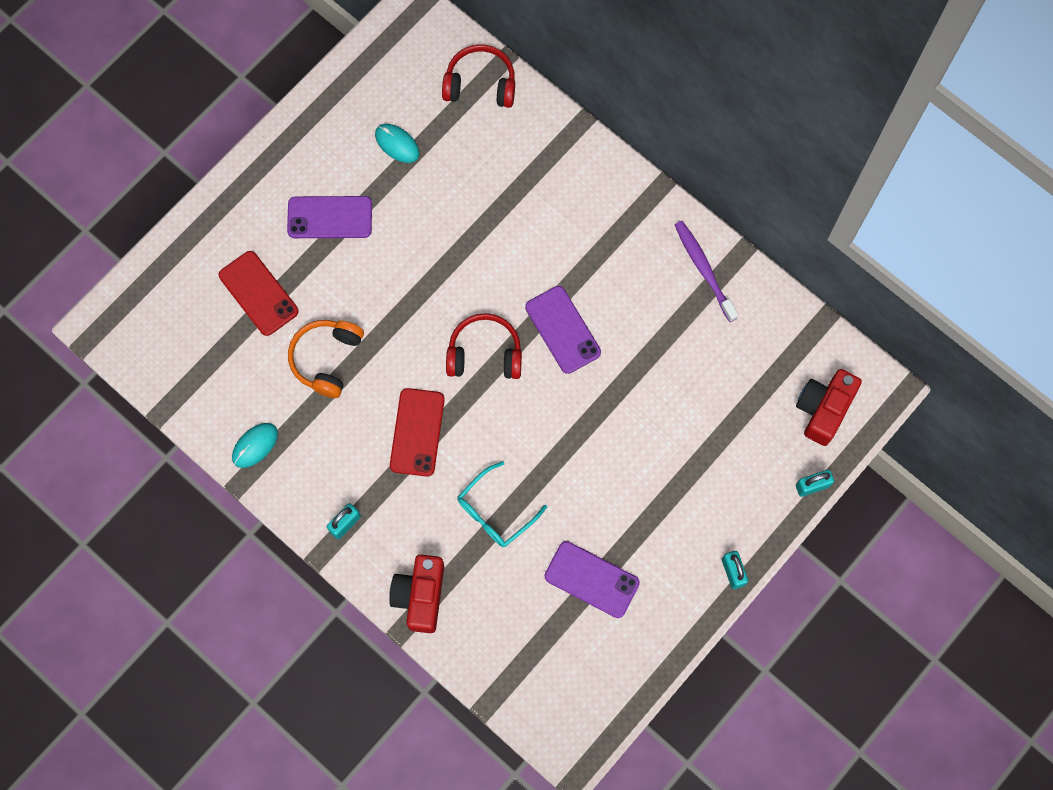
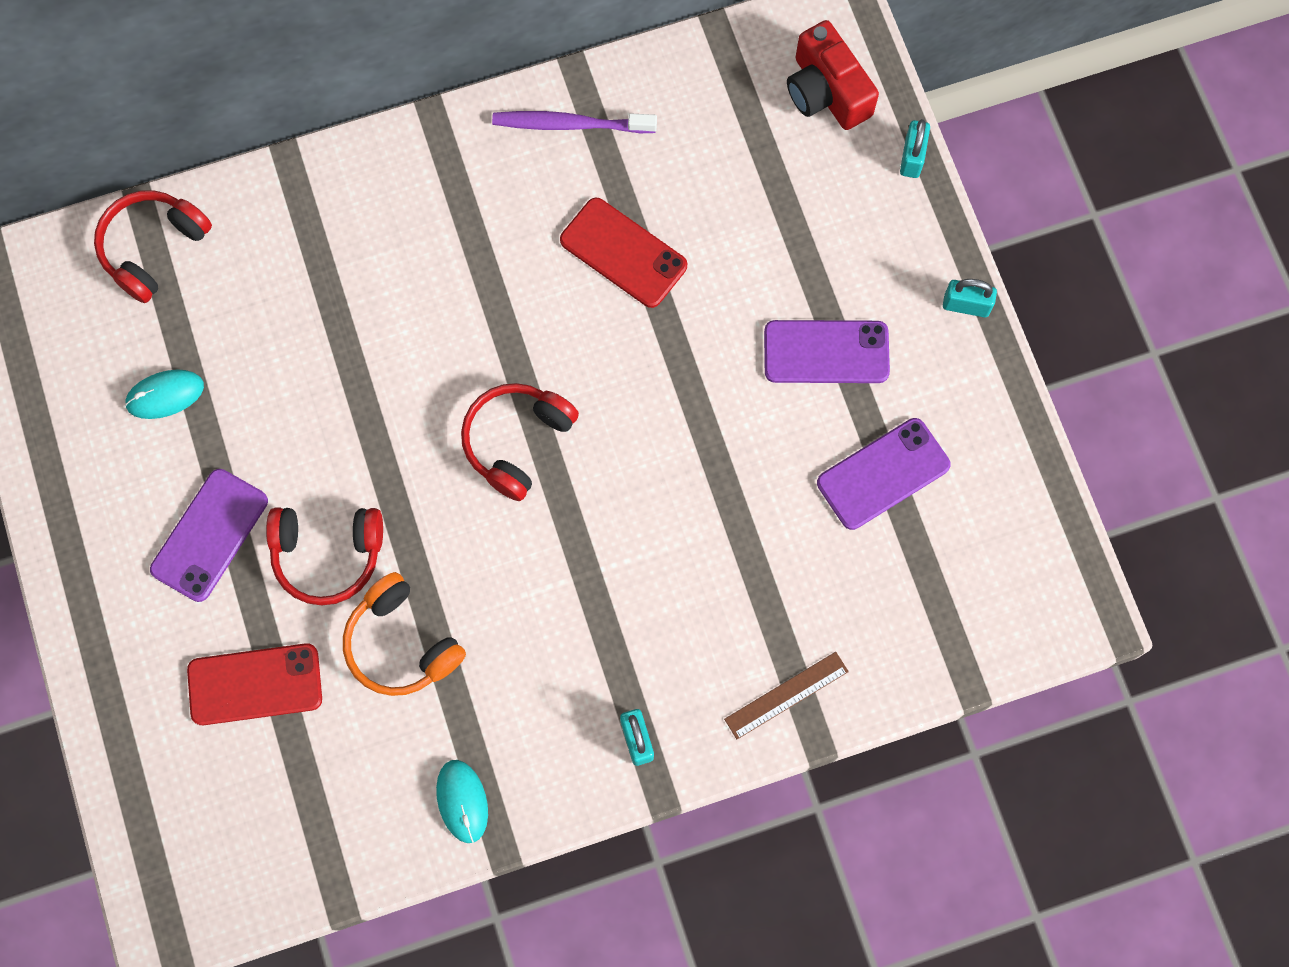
camera: 60 degrees left, 0 degrees up
(355, 288) = (327, 555): none -> red headphones
(417, 432) = (570, 582): red phone -> red phone (623, 253)
(420, 596) = (786, 695): red camera -> brown ruler
(494, 512) = (731, 544): turquoise glasses -> none
(563, 330) = (544, 330): purple phone -> purple phone (826, 352)

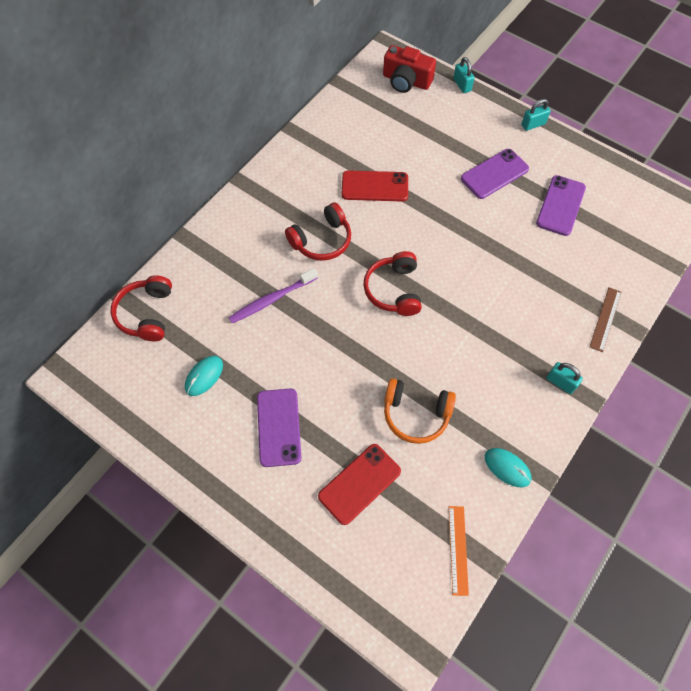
camera: 35 degrees left, 10 degrees down
(312, 857) = (458, 549): none -> orange ruler
(327, 555) = (346, 397): red headphones -> red headphones (322, 240)
(571, 124) = (308, 151): purple toothbrush -> purple toothbrush (272, 299)

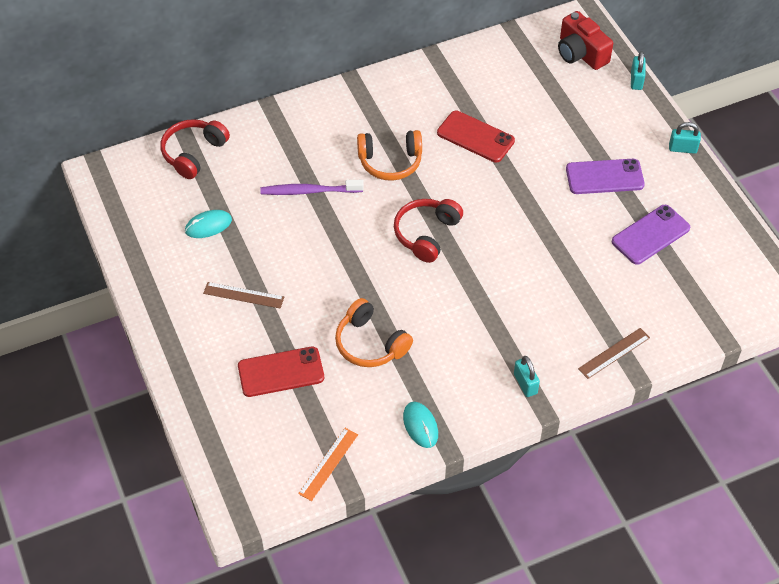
camera: 30 degrees right, 10 degrees down
(279, 427) = (243, 295): purple phone -> brown ruler
(322, 240) = (390, 162): red headphones -> orange headphones

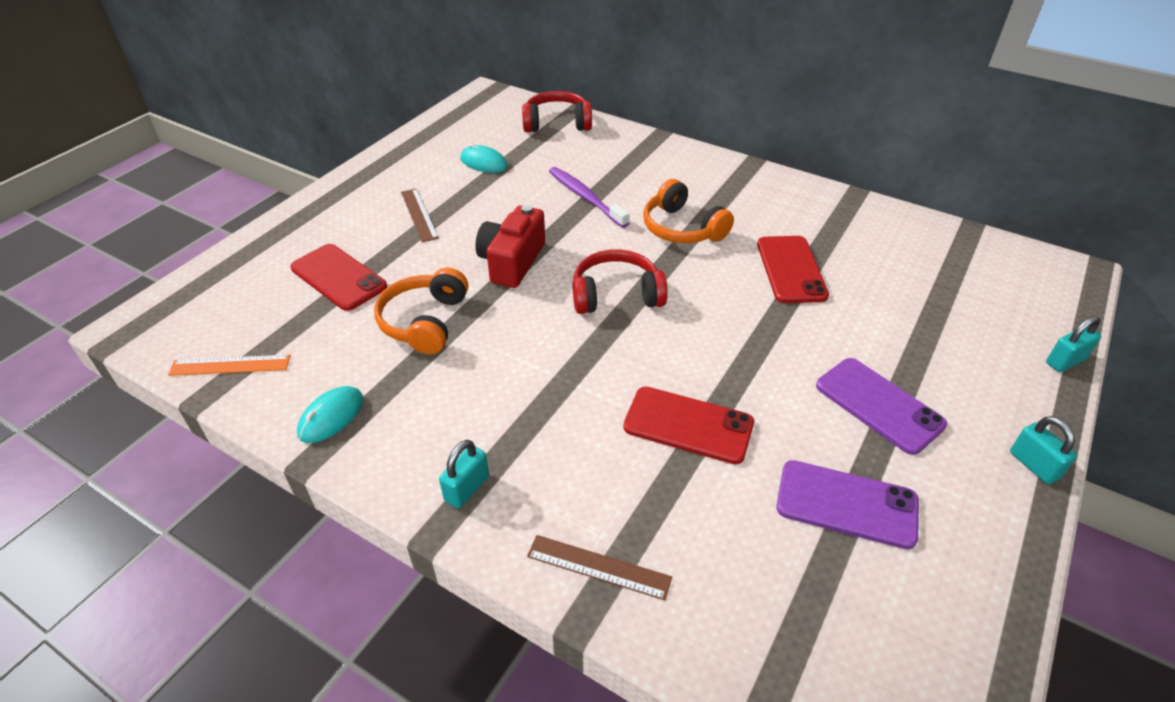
camera: 55 degrees right, 10 degrees down
(556, 264) = (688, 425): none -> red phone
(580, 53) = (1024, 293): red camera -> red camera (512, 262)

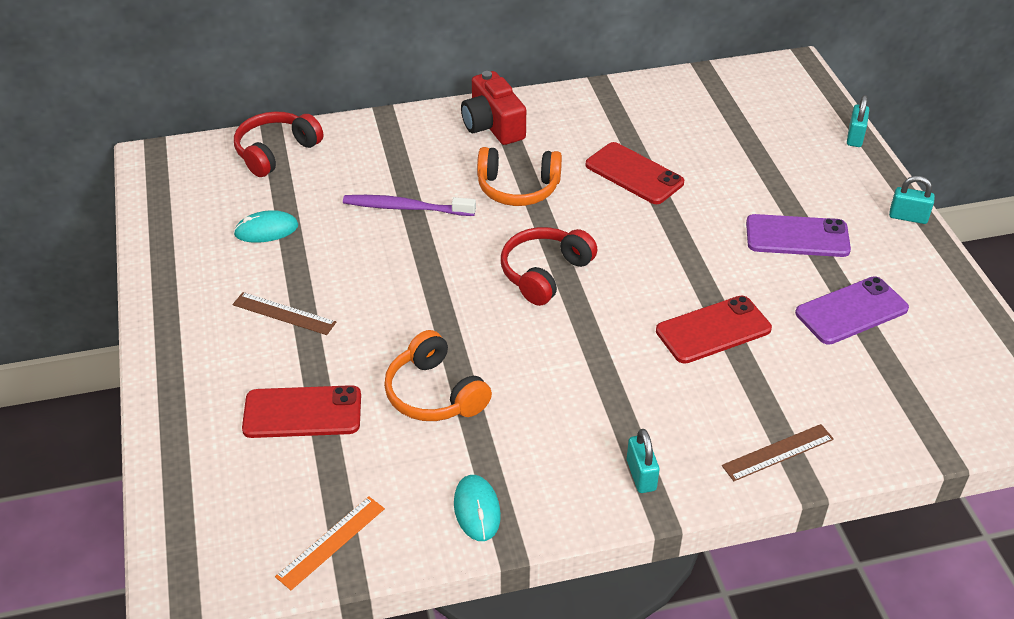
camera: 45 degrees left, 0 degrees up
(512, 262) = (429, 300): red camera -> red camera (493, 125)

